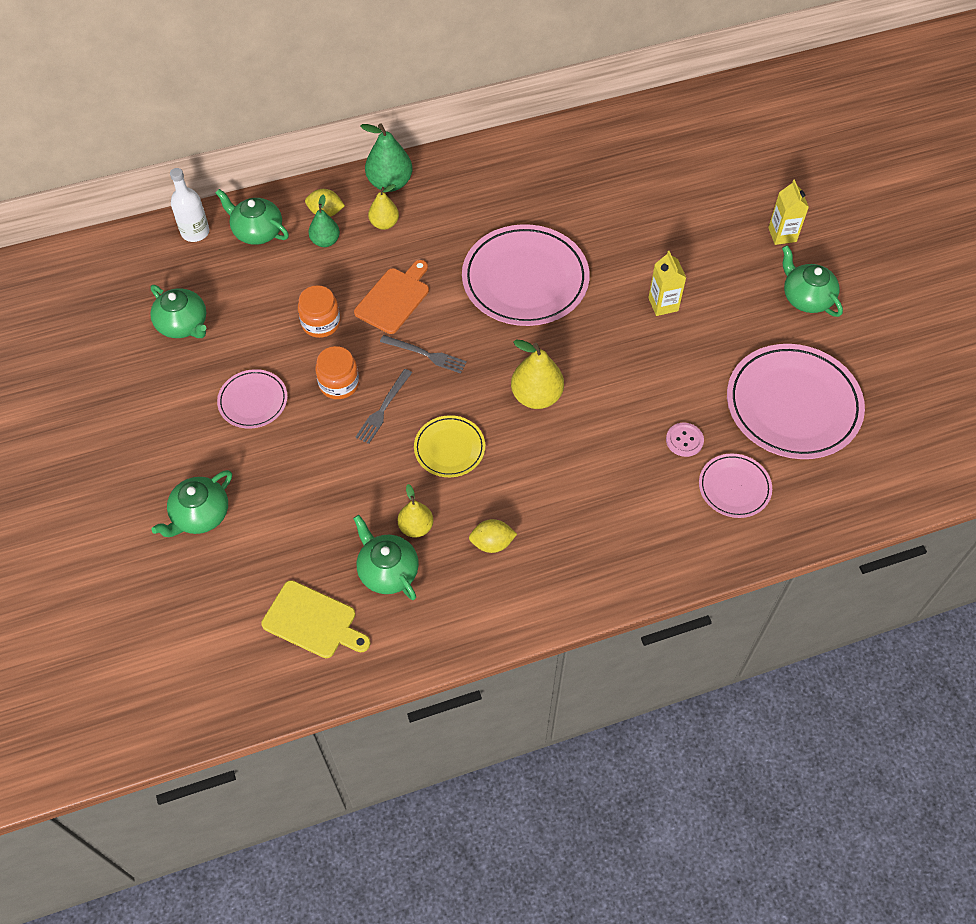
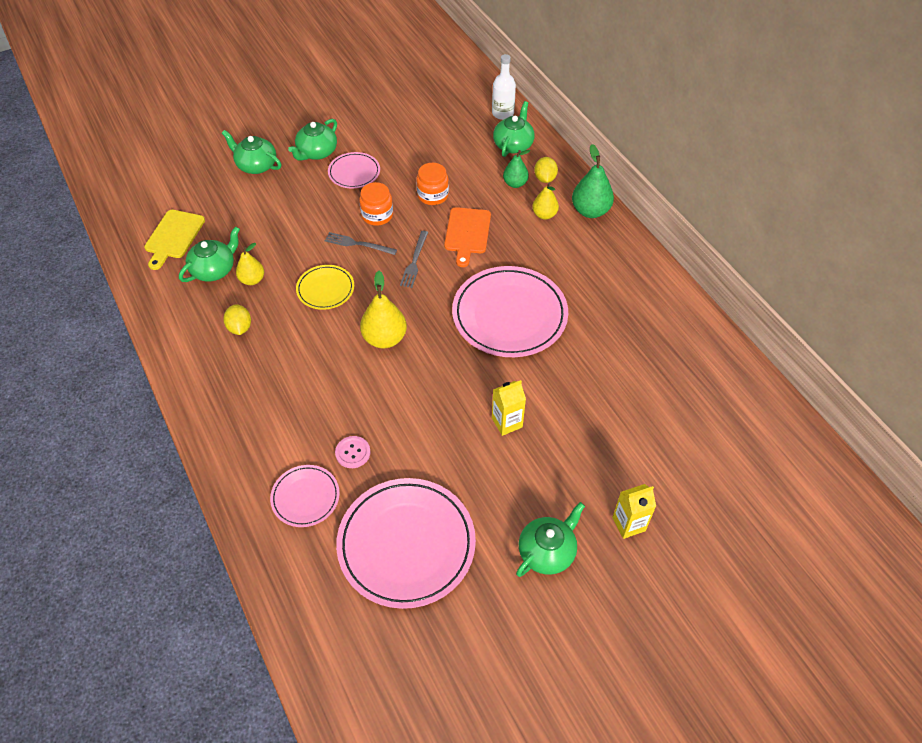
camera: 80 degrees right, 5 degrees down
(183, 324) = (415, 125): green teapot -> green teapot (316, 152)
(394, 298) = (467, 233): orange cutting board -> orange cutting board turned 75 degrees clockwise

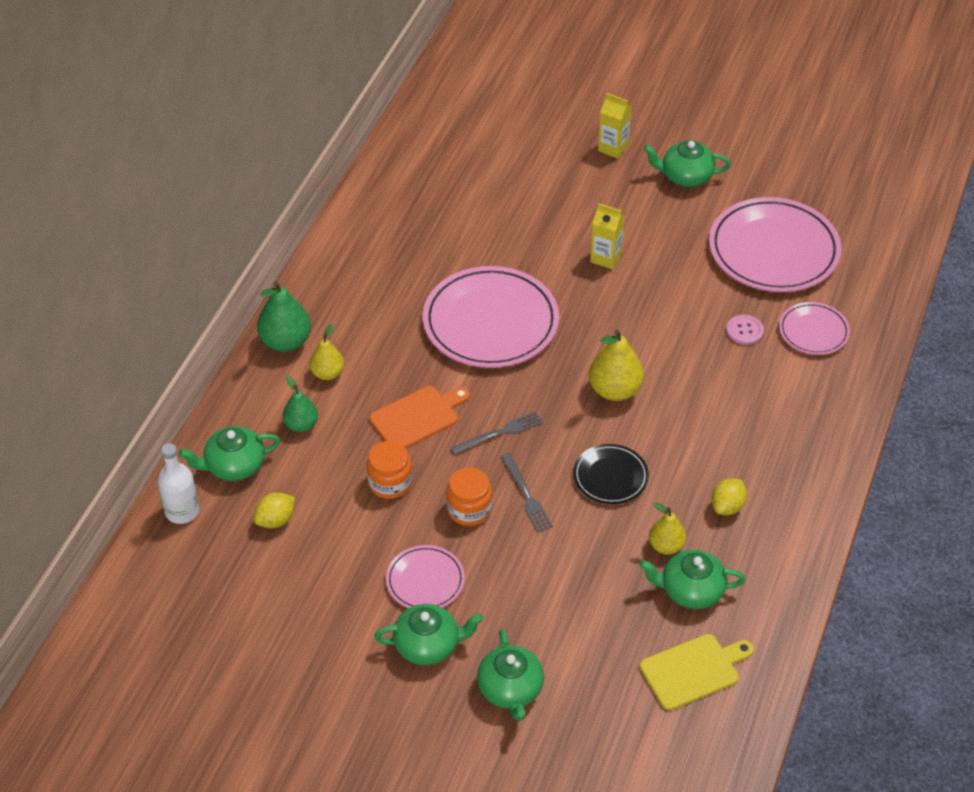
camera: 130 degrees left, 5 degrees down
(325, 289) = (610, 476): yellow plate -> black plate
(545, 178) = (268, 405): yellow lemon -> yellow lemon (276, 520)

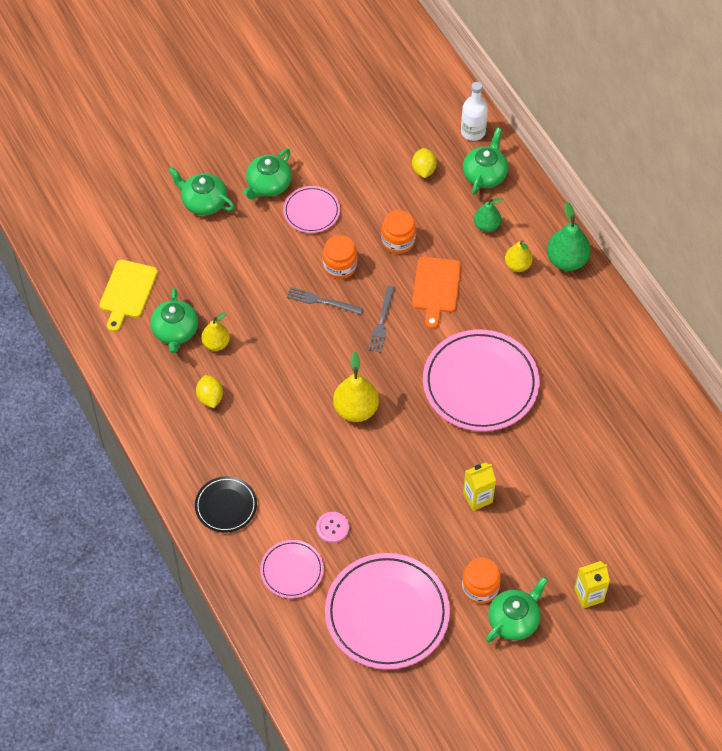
camera: 130 degrees right, 10 degrees up
(610, 476) = (292, 354): black plate -> black plate (226, 506)
(683, 210) = (480, 587): none -> orange jar
(690, 590) = (175, 331): green teapot -> green teapot turned 135 degrees clockwise

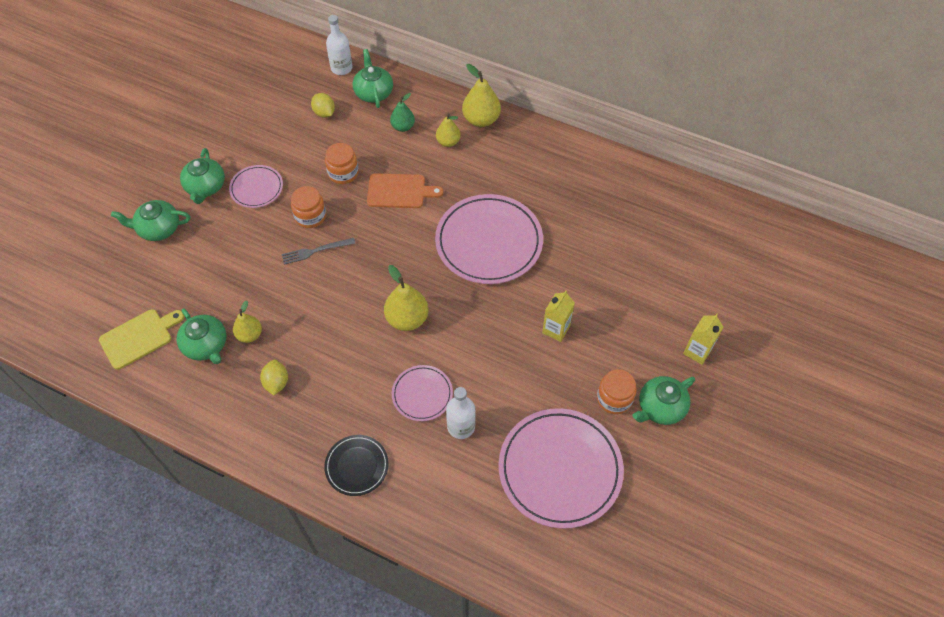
camera: 35 degrees left, 0 degrees up
(127, 292) = (139, 337): yellow cutting board -> yellow cutting board turned 105 degrees counterclockwise
(210, 398) = (276, 382): yellow lemon -> yellow lemon turned 45 degrees clockwise
(292, 570) = (454, 485): pink plate -> pink plate (422, 394)
(332, 528) = (461, 426): pink button -> white bottle
(382, 321) = (376, 239): grey fork -> none
(436, 288) = (399, 191): orange cutting board -> orange cutting board turned 60 degrees counterclockwise
(514, 620) = (660, 407): green teapot -> green teapot turned 135 degrees counterclockwise
(566, 260) = (481, 119): green pear -> yellow pear

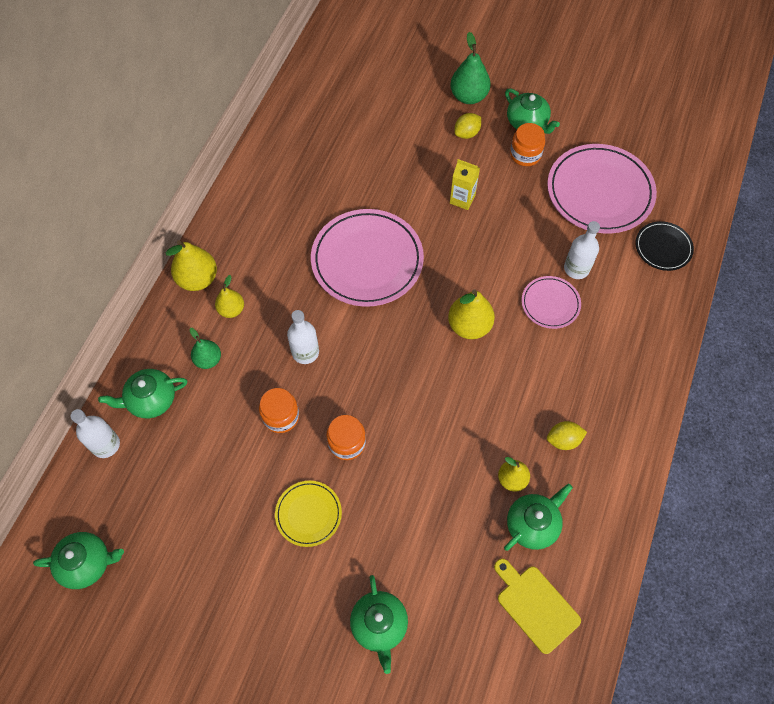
camera: 95 degrees left, 5 degrees up
(205, 187) = (310, 579): green teapot -> green teapot (87, 563)
(256, 188) = (308, 514): pink plate -> yellow plate
(315, 251) = (395, 429): grey fork -> none
(324, 113) = (184, 453): yellow lemon -> yellow lemon (467, 133)
(357, 466) = (635, 351): black plate -> black plate (663, 247)
(399, 191) = (305, 352): orange cutting board -> white bottle
(697, 351) = (468, 96): yellow carton -> green pear

